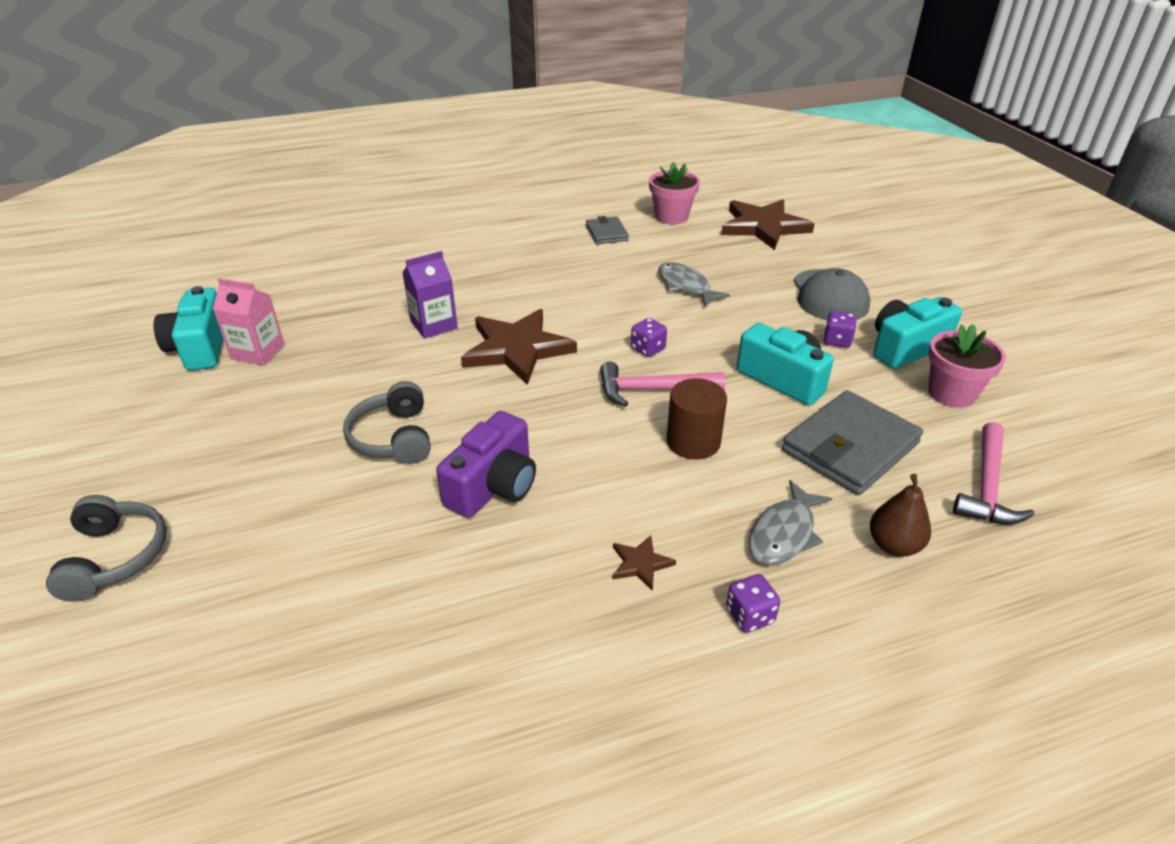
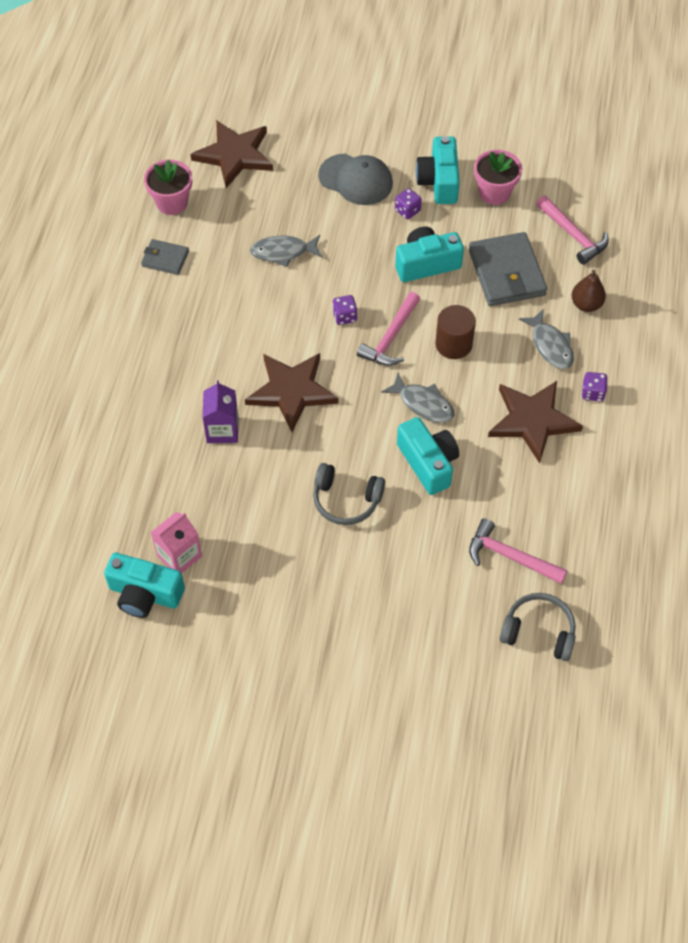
camera: 60 degrees left, 20 degrees up
(115, 557) = (370, 681): grey headphones -> grey headphones (538, 632)
(384, 631) = (510, 556): none -> pink hammer
(493, 486) = (428, 463): purple camera -> turquoise camera
(581, 449) = (423, 404): none -> grey fish
(640, 564) = (532, 421): brown star -> brown star, size x2.34

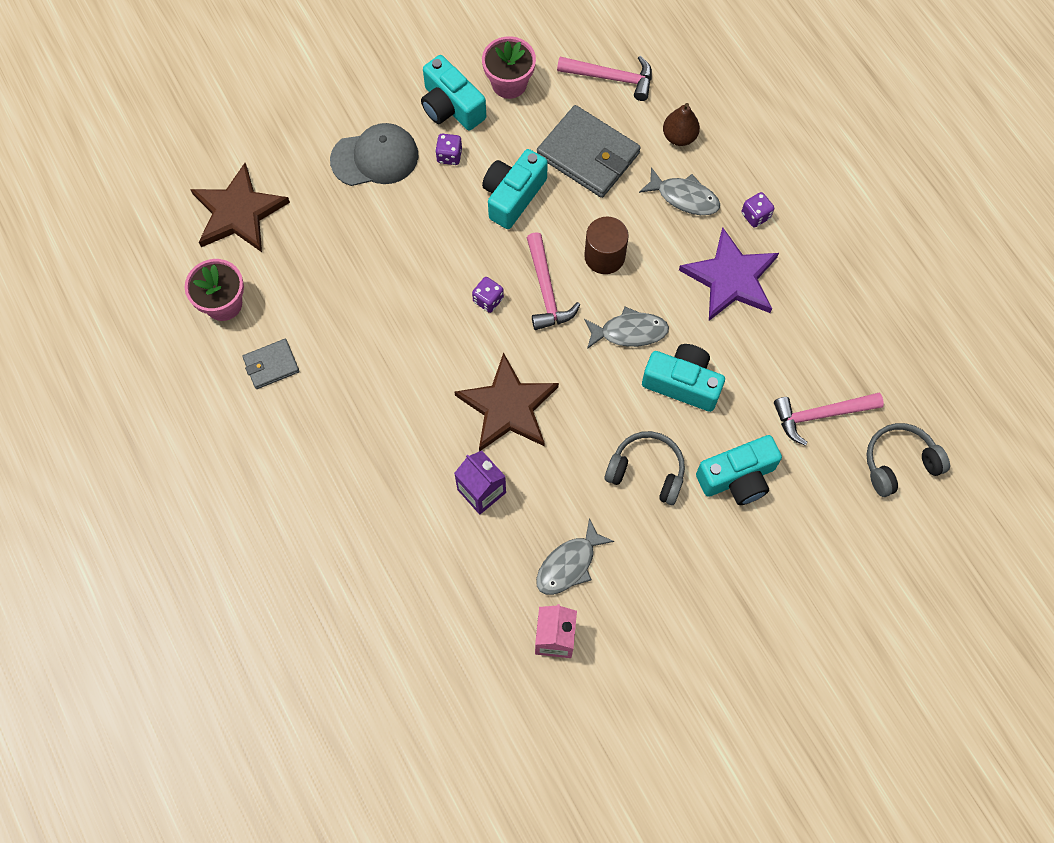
camera: 40 degrees left, 10 degrees up
(145, 594) = (558, 697): turquoise camera -> turquoise camera (737, 478)
(283, 252) = (375, 278): grey fish -> grey fish (569, 564)
(346, 500) = (646, 471): grey headphones -> grey headphones turned 135 degrees counterclockwise
(532, 421) = (731, 278): brown star -> purple star

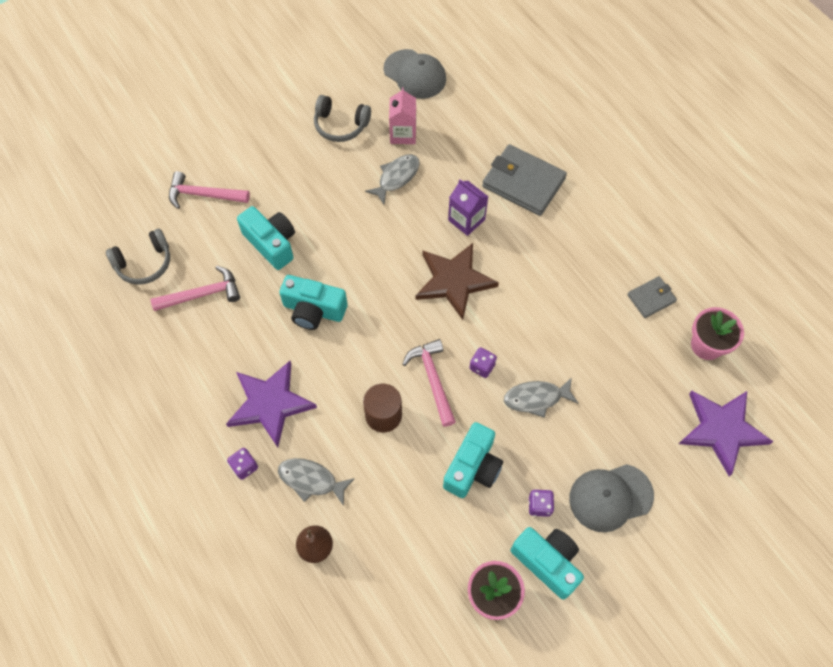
camera: 175 degrees right, 5 degrees down
(238, 212) = (721, 430): brown star -> purple star
(528, 749) = (415, 74): none -> grey cap
(588, 154) = (405, 519): grey wallet -> grey wallet (523, 183)
(611, 78) = (387, 612): pink hammer -> pink hammer (204, 195)
(629, 332) = (358, 349): grey fish -> grey fish (536, 398)
(646, 471) = (341, 242): grey headphones -> grey headphones (340, 125)
(737, 478) = (271, 243): turquoise camera -> turquoise camera turned 75 degrees clockwise

